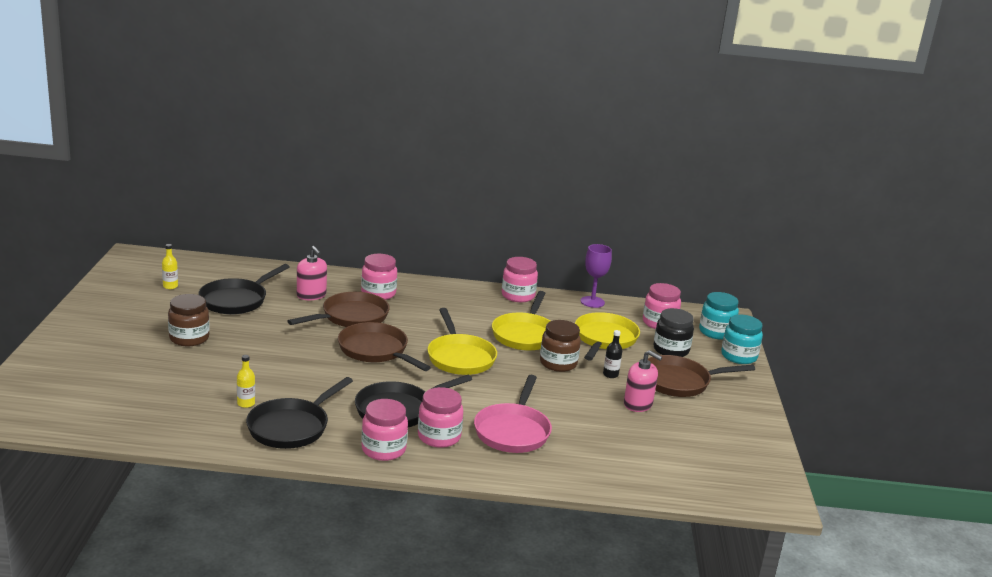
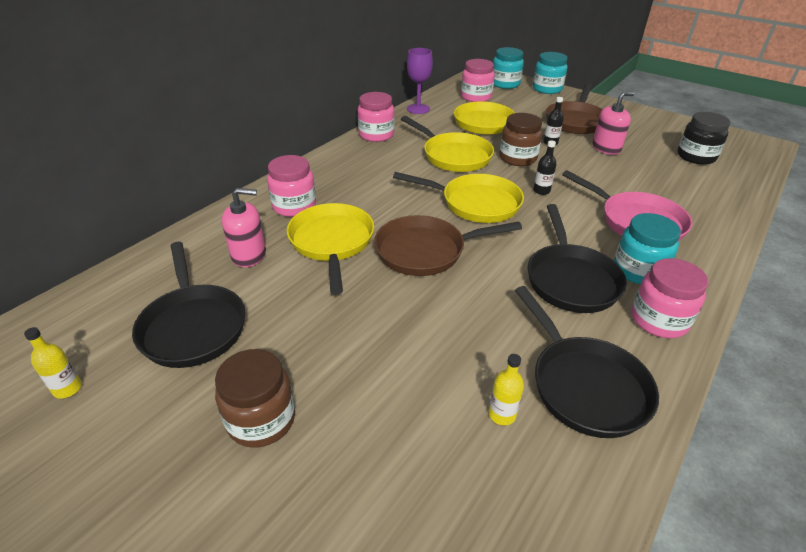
camera: 55 degrees left, 15 degrees up
(351, 317) = (332, 242): brown pan -> yellow pan
(439, 437) = (638, 270): pink jar -> turquoise jar
(513, 382) = (541, 191): none -> black bottle
(671, 350) = (523, 107): black jar -> black jar (696, 157)

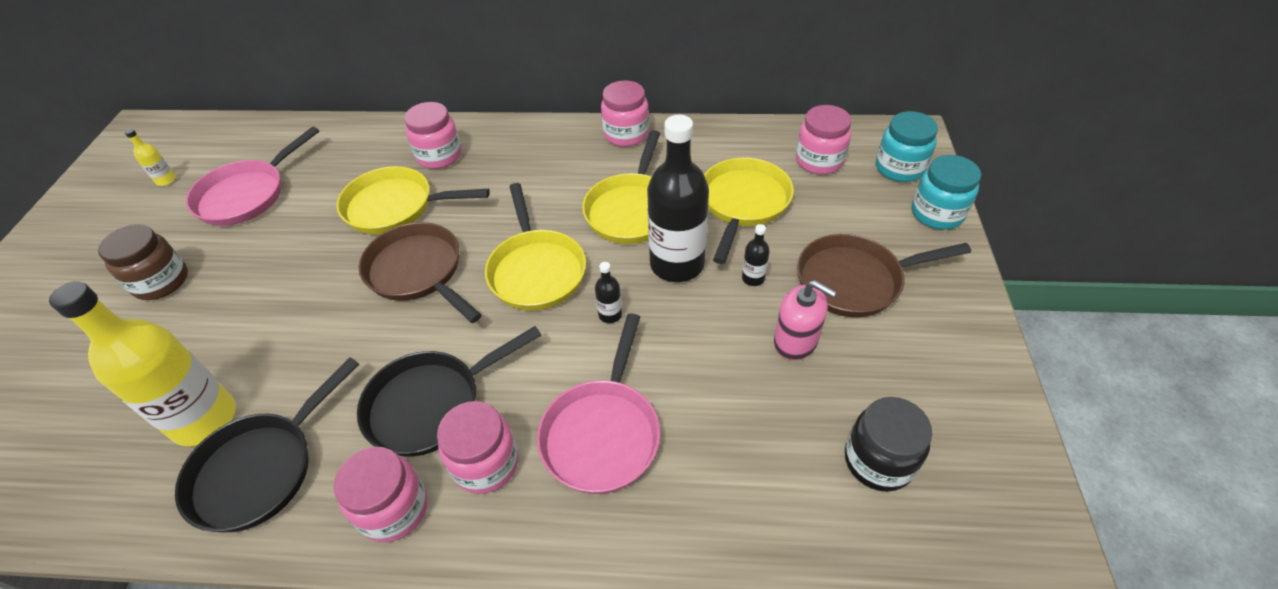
camera: 60 degrees right, 10 degrees up
(193, 326) = (247, 195): black pan -> pink pan
(249, 255) = (349, 171): pink soap dispenser -> none
(332, 242) = (395, 207): yellow pan -> yellow pan turned 135 degrees counterclockwise
(418, 109) = (726, 132): purple goblet -> none
(502, 414) = (204, 419): yellow bottle -> yellow bottle, size x2.44
(518, 158) = (677, 264): brown jar -> black bottle
(638, 270) = (486, 463): turquoise jar -> pink jar

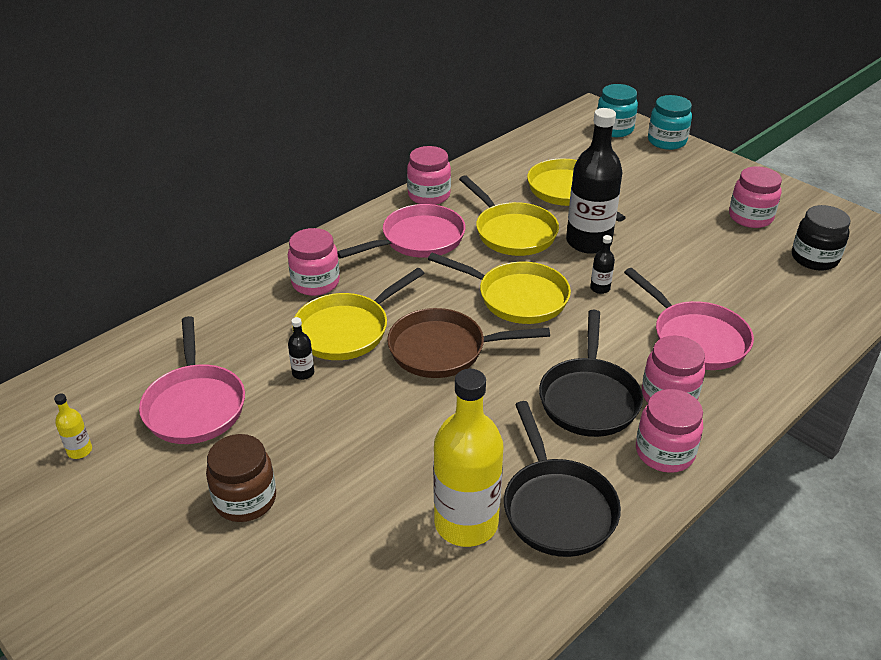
camera: 50 degrees left, 10 degrees down
(555, 167) = (418, 240): none -> pink pan
(753, 278) = (637, 223): black bottle -> black bottle (303, 373)
(795, 341) = (705, 237): pink soap dispenser -> none
(819, 161) = (569, 148): pink jar -> pink jar (750, 217)
(855, 280) = (683, 194): brown pan -> none

